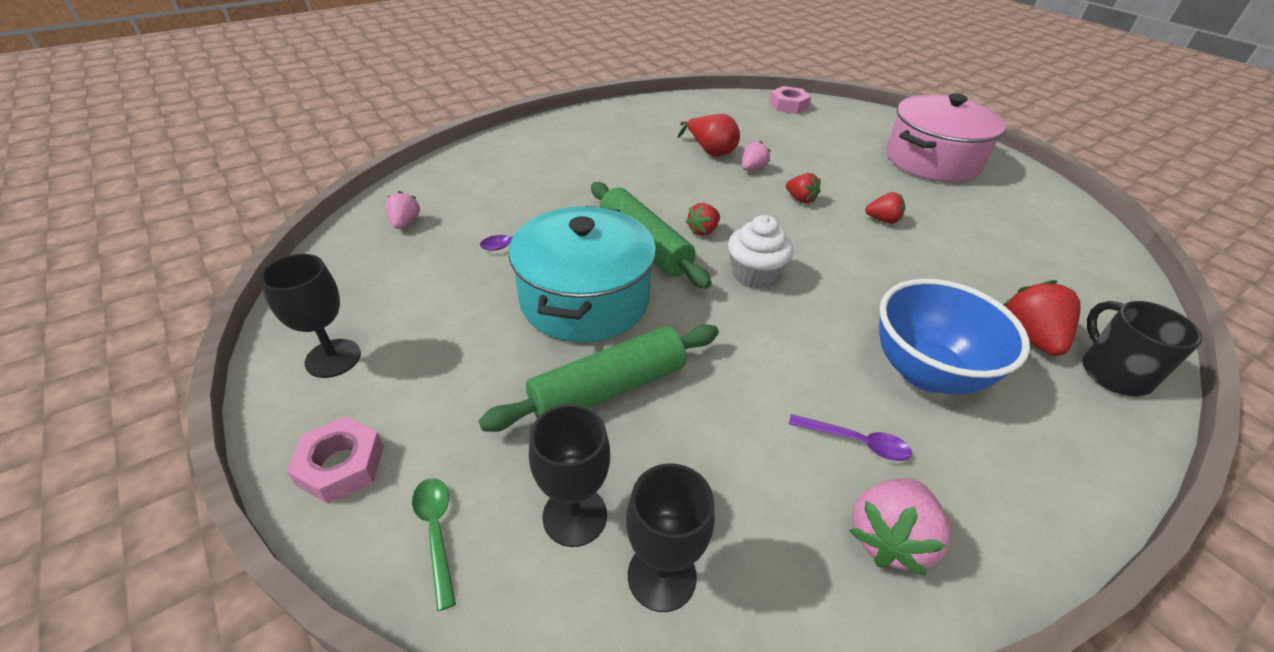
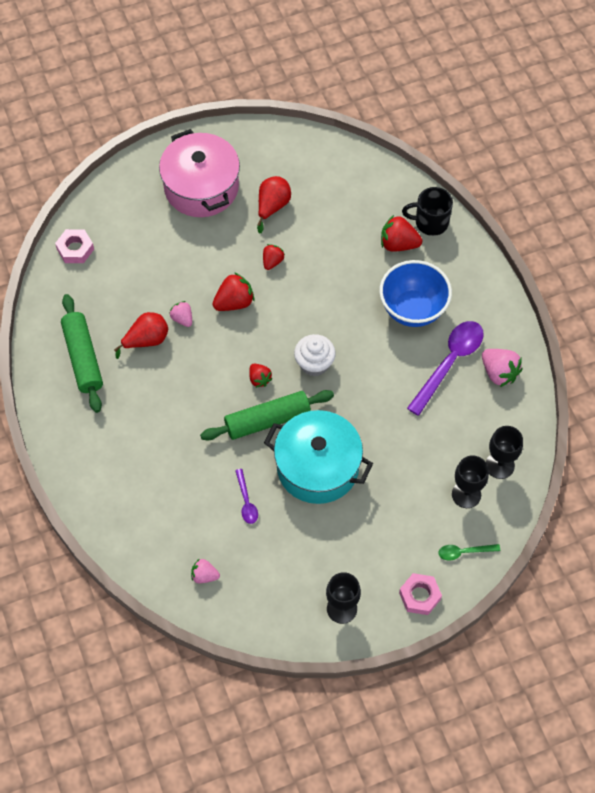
camera: 75 degrees left, 20 degrees up
(608, 389) = (394, 467): green rolling pin -> green rolling pin (83, 358)
(800, 199) = (234, 302): red strawberry -> red strawberry, size x1.62
(856, 442) = (449, 363): purple spoon -> purple spoon, size x2.03
(961, 210) = (272, 206): none -> red pear

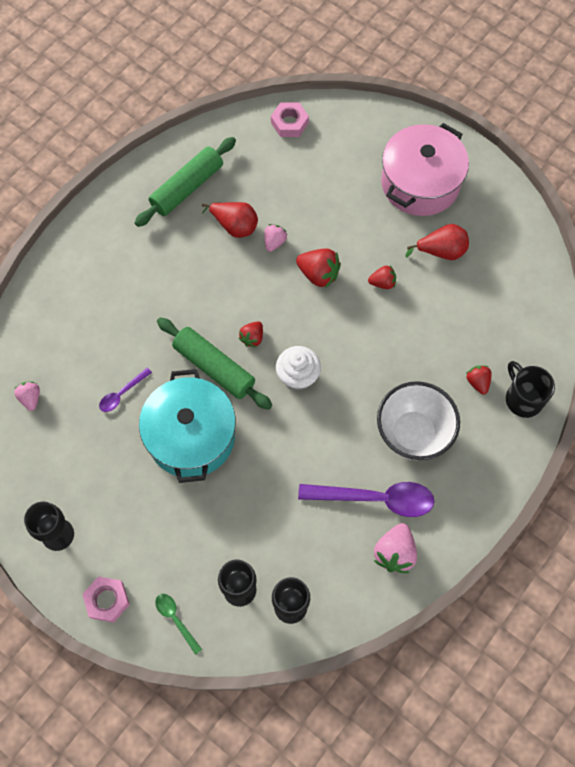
camera: 60 degrees right, 5 degrees up
(398, 244) = (477, 382): red strawberry -> red strawberry, size x0.62
(413, 309) = (413, 433): blue bowl -> white bowl

